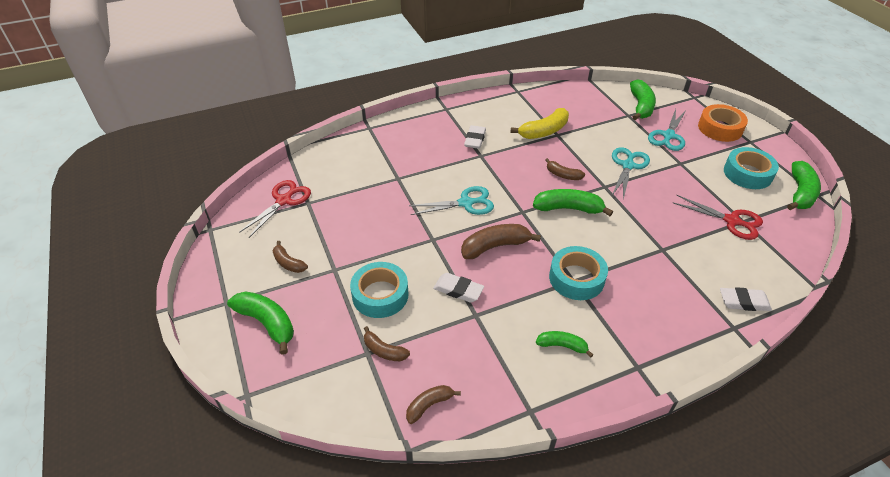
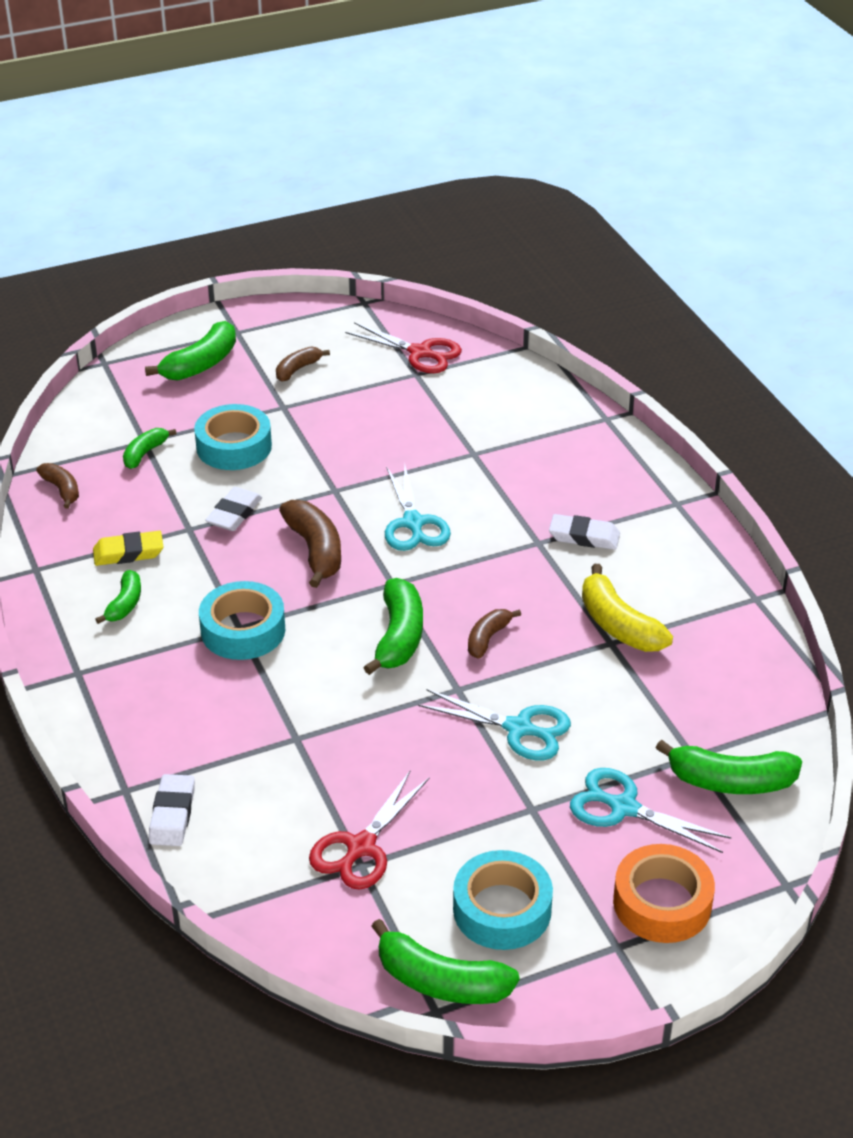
camera: 90 degrees right, 5 degrees down
(384, 351) = (145, 453): brown banana -> green banana
(505, 349) = (128, 553): none -> yellow eraser

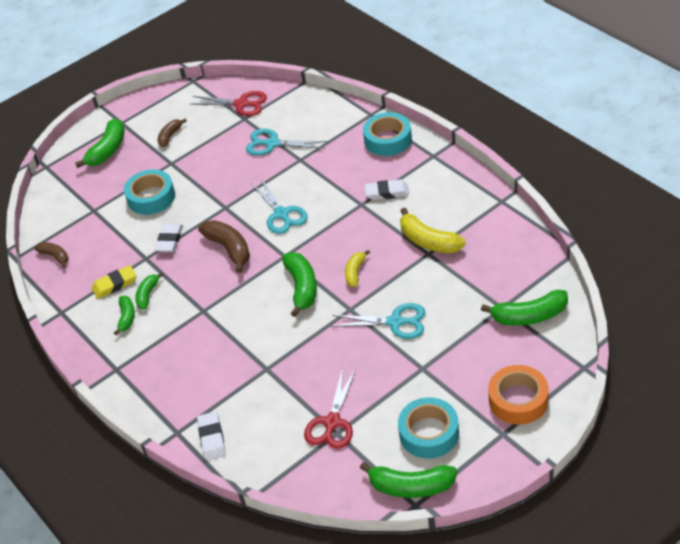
camera: 10 degrees left, 5 degrees up
(145, 453) = (97, 218): green banana -> green banana (147, 295)
(243, 630) = (206, 312): turquoise tape -> turquoise tape (388, 140)
(488, 638) = (355, 272): brown banana -> yellow banana
(623, 807) = (474, 351): turquoise scissors -> turquoise scissors (272, 144)

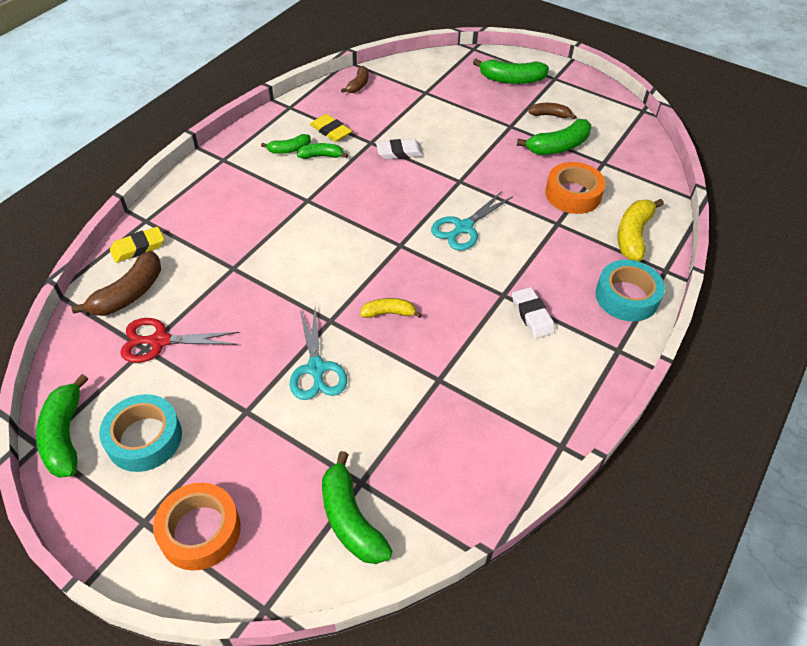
camera: 65 degrees right, 5 degrees up
(151, 197) = (455, 125): turquoise tape -> none
(212, 438) = (138, 247): white eraser -> yellow eraser
(229, 249) = (399, 198): brown banana -> brown banana (129, 294)
(241, 104) = (625, 155): red scissors -> none
(272, 144) = (573, 194): turquoise scissors -> orange tape
(302, 287) = (355, 270): green banana -> green banana (558, 146)
(428, 241) = (460, 376): yellow banana -> yellow banana (633, 235)

